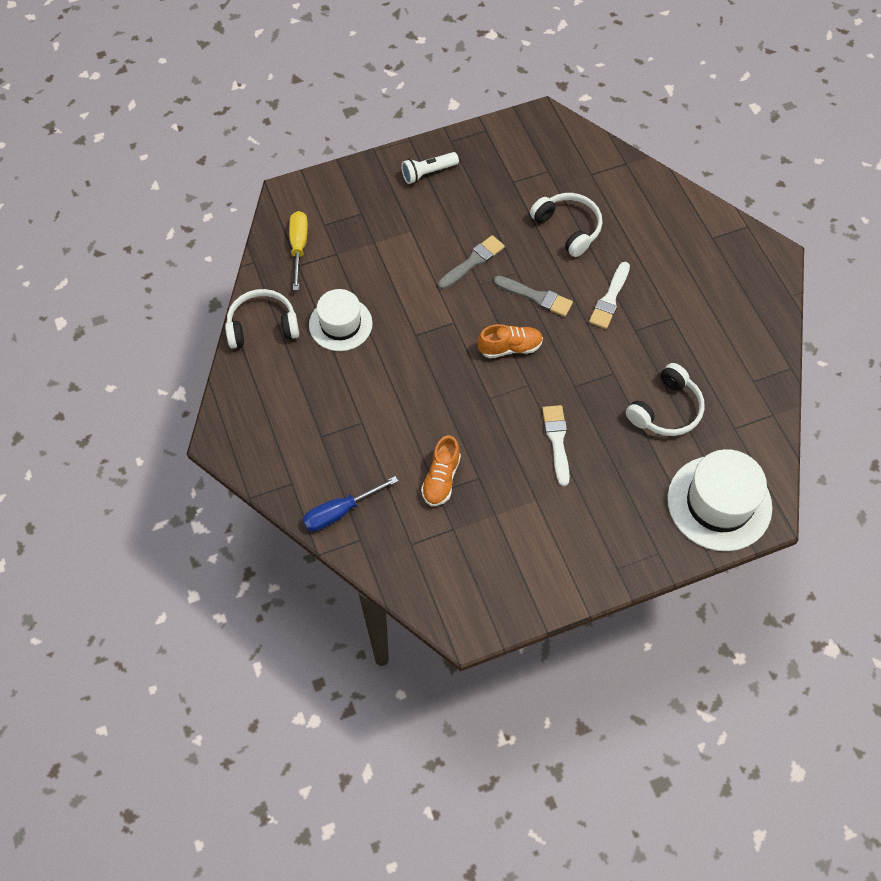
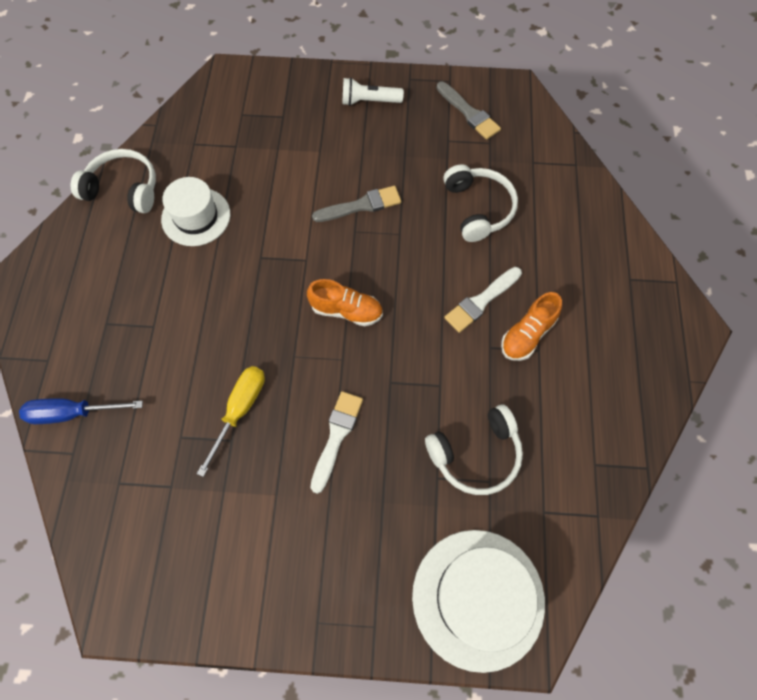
camera: 25 degrees right, 5 degrees up
(298, 247) = (205, 126): yellow screwdriver -> yellow screwdriver (240, 410)
(441, 479) = (192, 423): orange shoe -> orange shoe (527, 334)
(536, 297) = (404, 267): grey brush -> grey brush (469, 113)

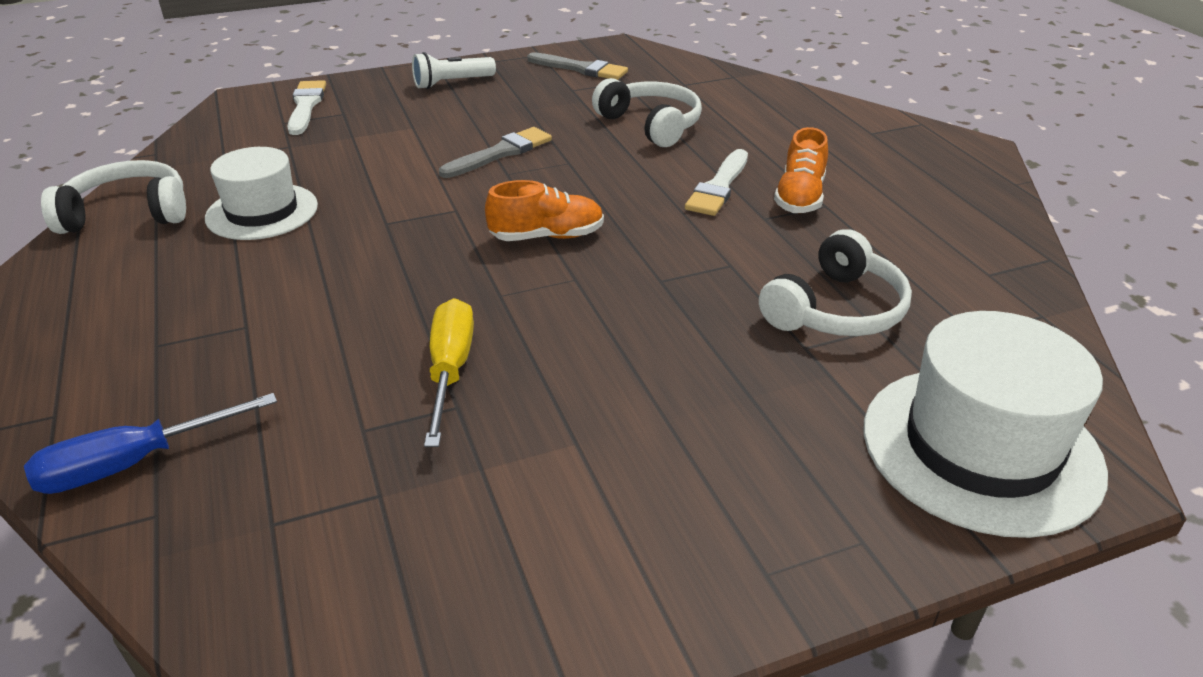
camera: 25 degrees left, 30 degrees down
(336, 436) = (625, 351): white brush -> white brush (306, 106)

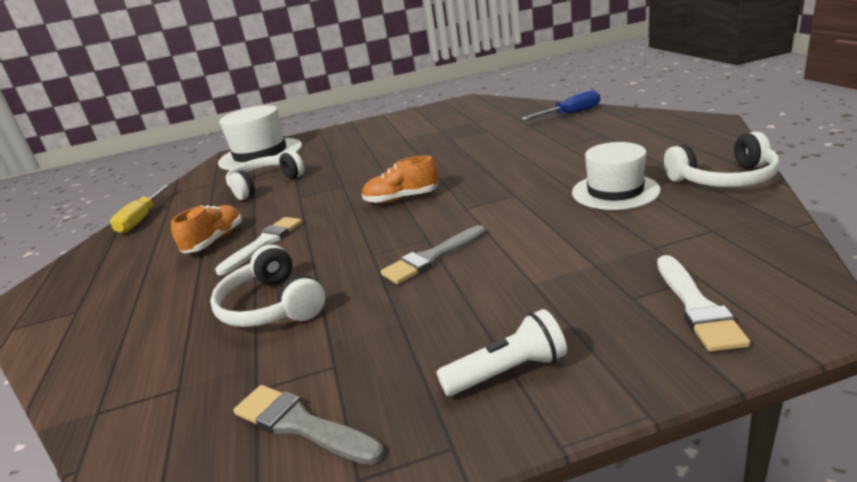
camera: 170 degrees left, 10 degrees down
(450, 370) = (455, 146): yellow screwdriver -> yellow screwdriver (142, 219)

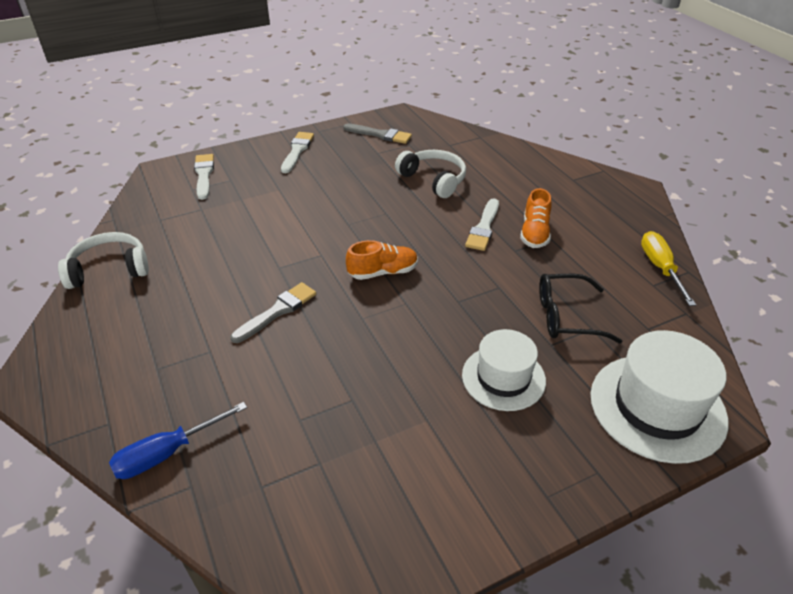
camera: 165 degrees right, 15 degrees up
(264, 184) = (566, 316): white headphones -> black glasses
(432, 258) = (341, 208): grey brush -> grey brush (277, 311)
(507, 371) = (297, 151): white flashlight -> white brush
(615, 191) = (197, 263): white hat -> white hat (503, 377)

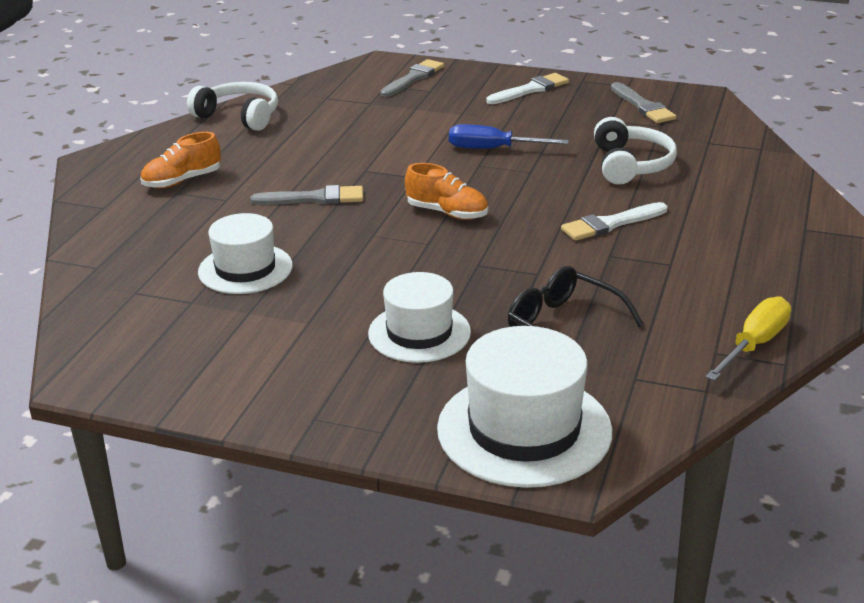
camera: 45 degrees right, 10 degrees down
(167, 453) = (111, 242): blue screwdriver -> blue screwdriver (492, 149)
(204, 175) = (413, 78): white brush -> grey brush
(316, 404) = (245, 269): none -> white hat
(534, 233) = (660, 252): orange shoe -> orange shoe (182, 181)

